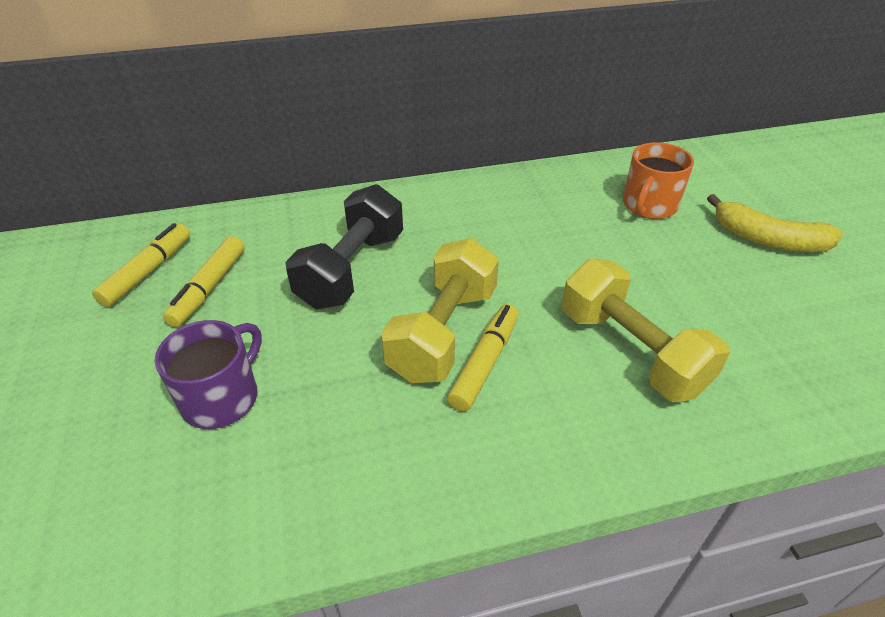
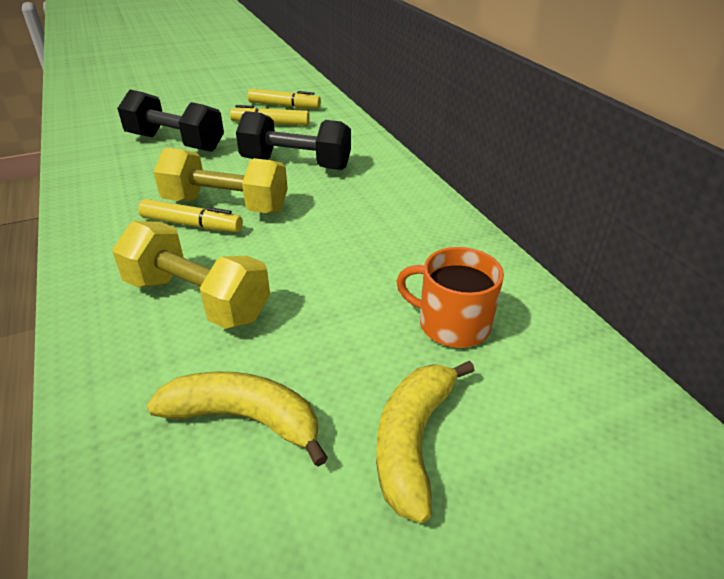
camera: 80 degrees right, 5 degrees down
(222, 397) = (175, 143): purple mug -> black dumbbell
(631, 351) = (197, 299): yellow dumbbell -> yellow dumbbell turned 75 degrees clockwise
(774, 317) = (244, 418): none -> yellow banana

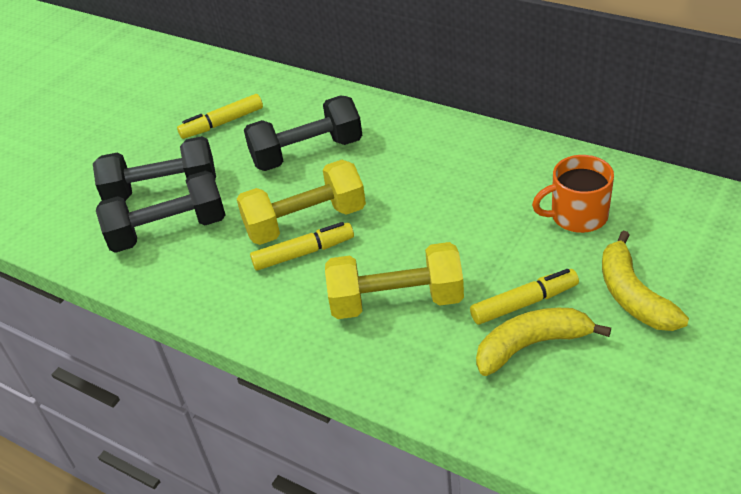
camera: 30 degrees left, 5 degrees up
(139, 166) = (168, 231): none -> black dumbbell
(284, 106) = (205, 96): yellow marker -> yellow marker (524, 303)

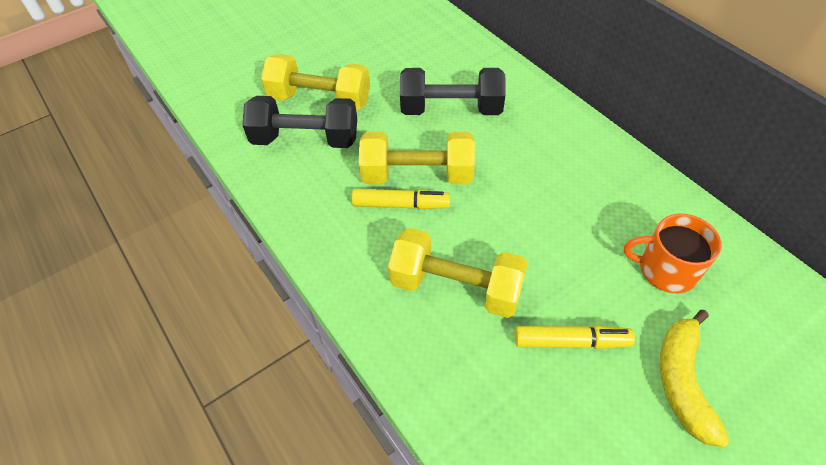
camera: 20 degrees right, 10 degrees up
(162, 190) = (320, 100): black dumbbell -> yellow dumbbell
(222, 123) = (396, 56): yellow marker -> none
(531, 345) = (556, 390): yellow banana -> none

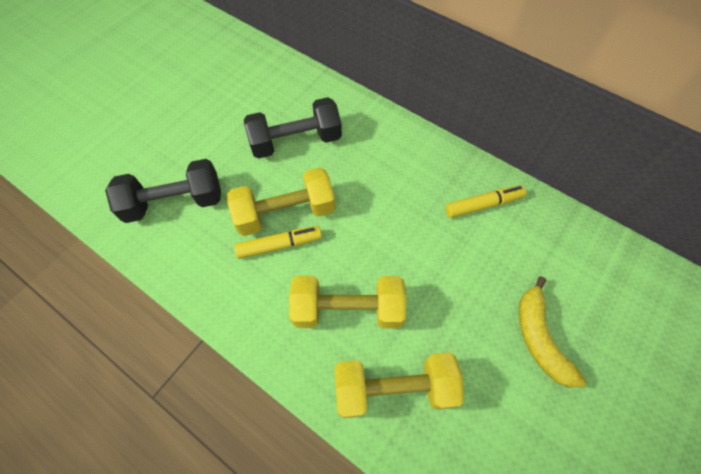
camera: 20 degrees left, 10 degrees up
(320, 100) = (176, 159): yellow dumbbell -> yellow dumbbell (394, 388)
(571, 342) = (450, 330): yellow marker -> yellow marker (483, 205)
(665, 270) = (503, 246): orange mug -> none

